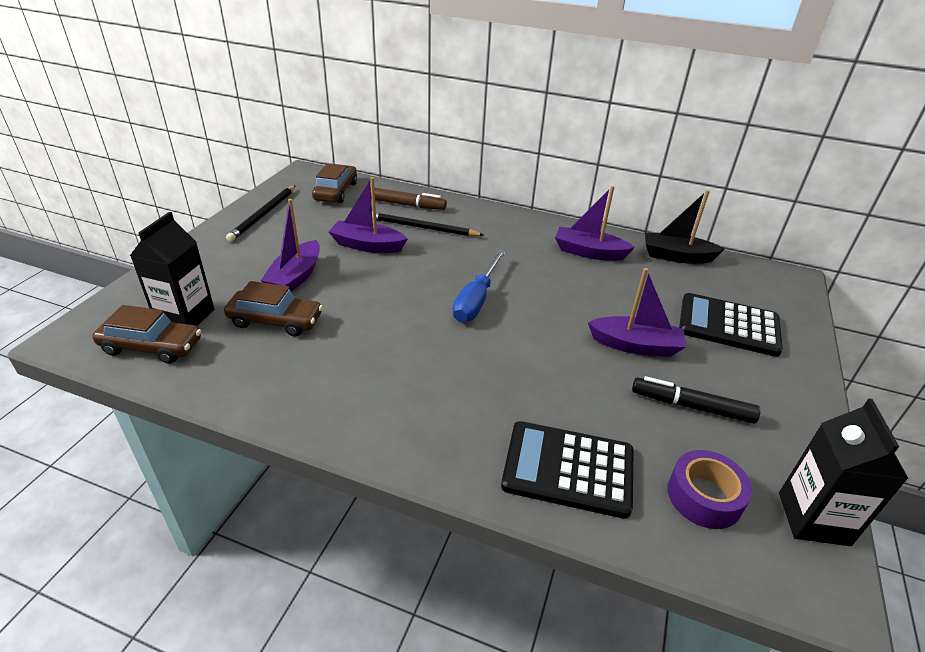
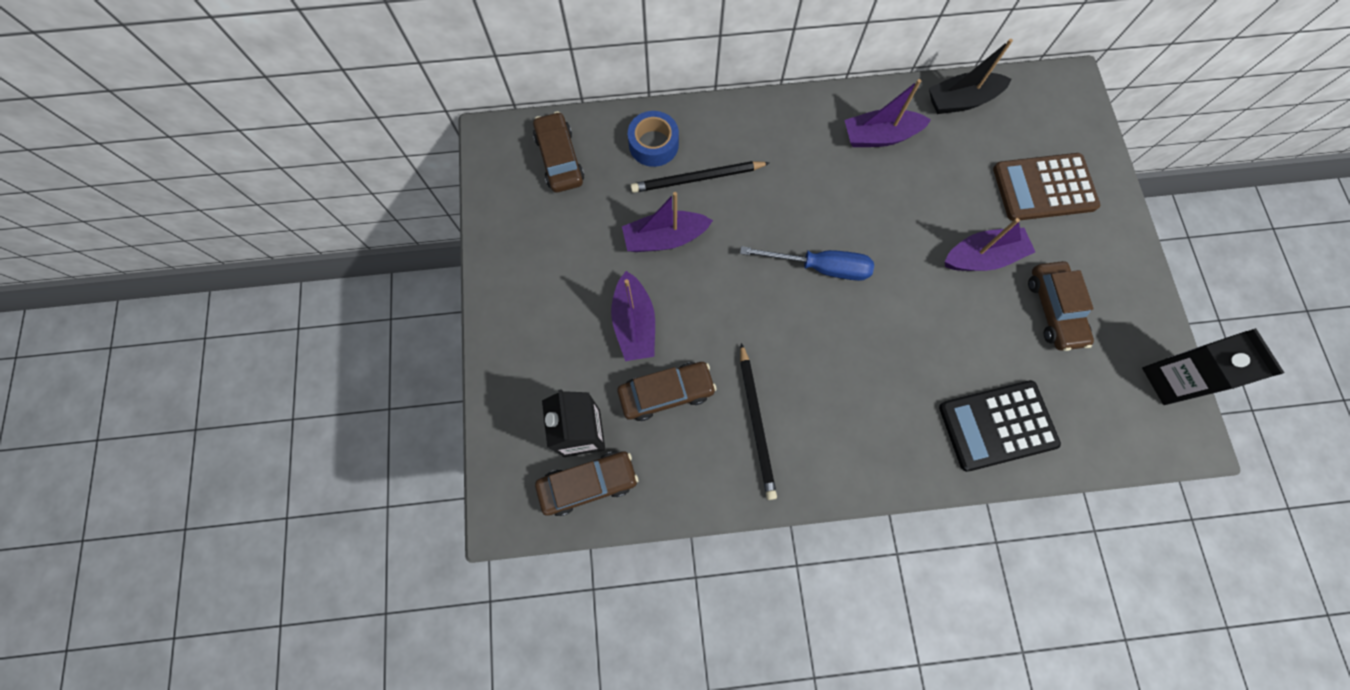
camera: 25 degrees left, 35 degrees up
(263, 215) = (517, 243): black pencil -> black pencil (756, 423)
(407, 205) = (653, 144): brown marker -> blue tape
(476, 300) = (820, 267): blue screwdriver -> blue screwdriver turned 75 degrees counterclockwise
(691, 407) = (1054, 310): black marker -> brown car
(704, 497) = (1096, 399): purple tape -> none
(728, 325) = (1044, 187): black calculator -> brown calculator

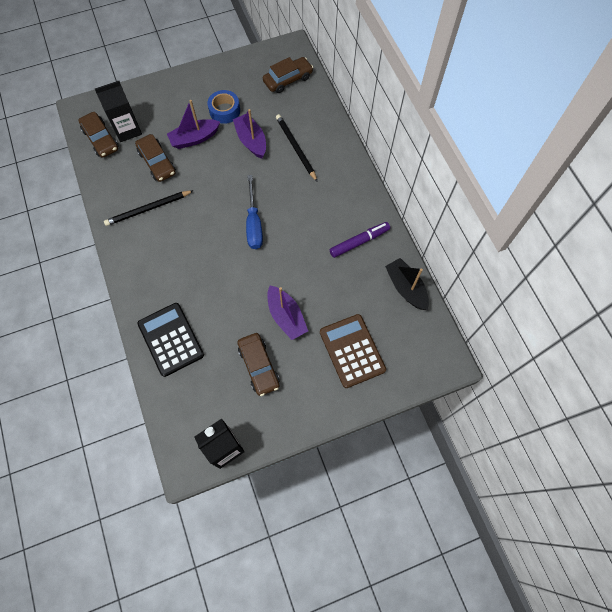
camera: 75 degrees right, 5 degrees down
(653, 144) = (312, 121): blue tape -> blue tape (224, 111)
(879, 136) = (359, 242): purple boat -> purple marker
(1054, 310) = (259, 366): brown car -> brown car turned 90 degrees counterclockwise

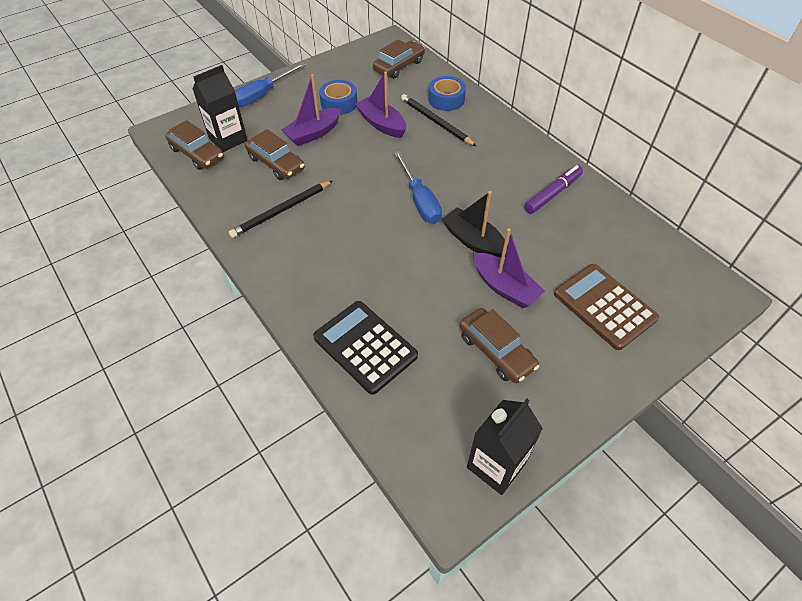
camera: 15 degrees left, 15 degrees down
(166, 88) = (262, 95): none -> blue screwdriver
(313, 126) = (446, 99): none -> blue tape
(406, 288) = (631, 227): black boat -> black boat (474, 241)

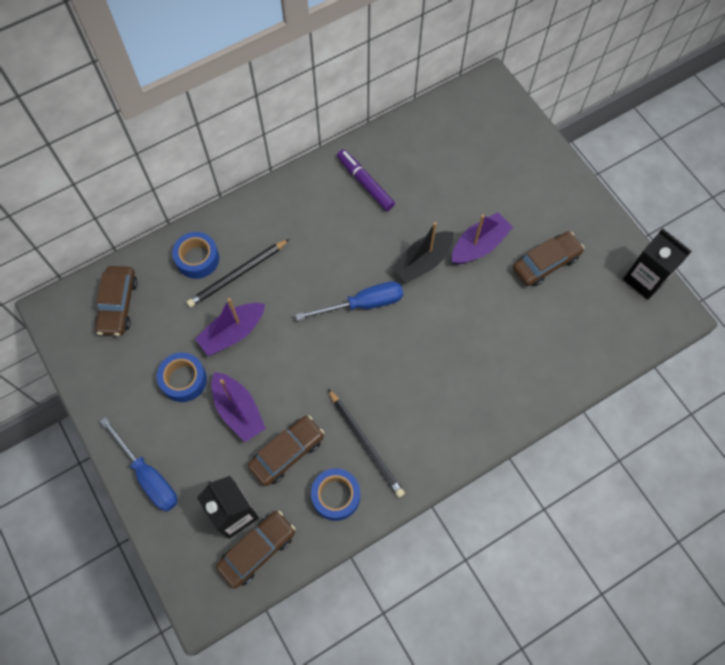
camera: 85 degrees left, 15 degrees up
(236, 195) = (336, 496): none -> blue tape
(365, 346) = (540, 366): black calculator -> none
(399, 66) = (118, 305): brown car -> brown car turned 135 degrees counterclockwise
(604, 306) = (502, 174): brown calculator -> none

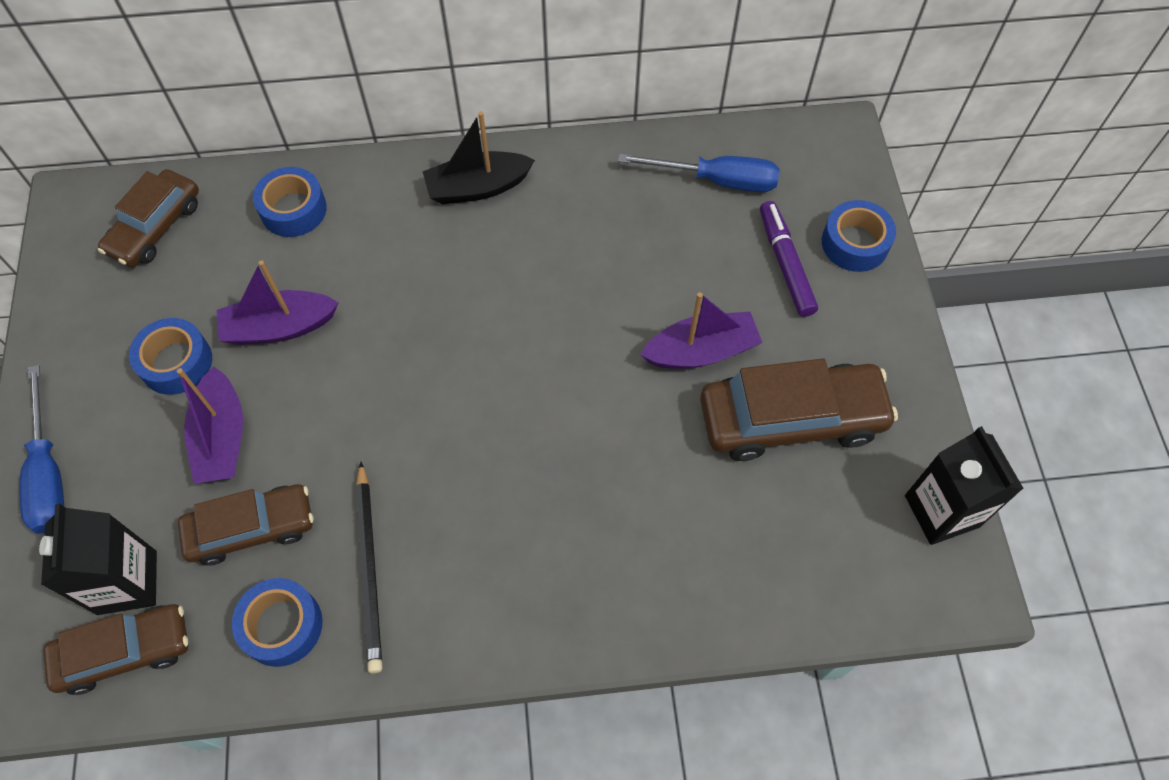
camera: 25 degrees right, 5 degrees down
(237, 275) = (333, 252): black pencil -> none
(363, 304) = (482, 364): blue screwdriver -> blue screwdriver (716, 180)
(365, 183) = (581, 199): purple marker -> purple marker (785, 264)
(423, 262) = (603, 340): black boat -> black boat (478, 187)
(530, 148) = (855, 243): none -> blue tape
(546, 263) = (791, 419): brown car -> brown car, size x1.51

